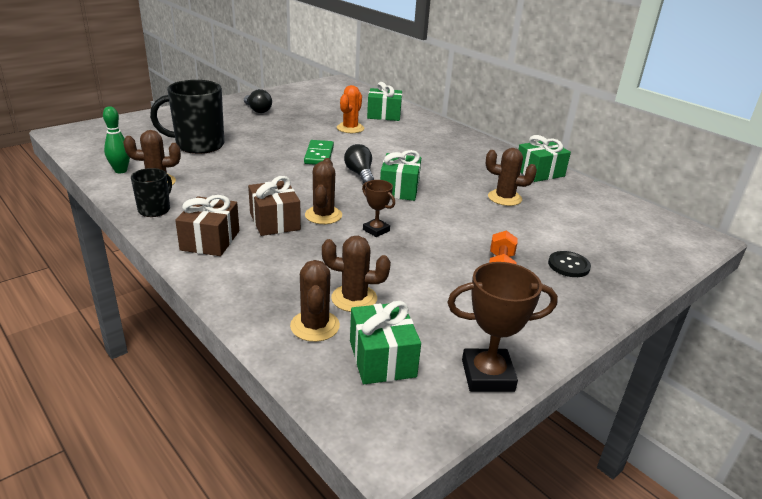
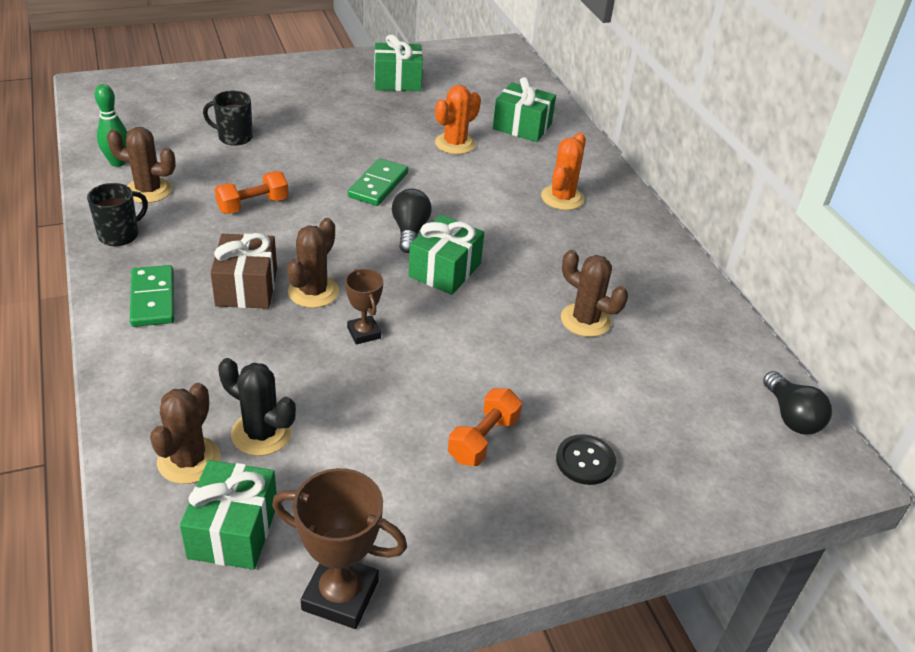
camera: 20 degrees right, 10 degrees up
(198, 145) = (234, 137): black mug -> black mug, size x0.54
(210, 240) = (153, 299): brown gift -> green domino
(242, 178) = (253, 205): none -> orange dumbbell
(257, 110) = (350, 87): black light bulb -> black light bulb (791, 416)
(354, 298) = (261, 433): brown cactus -> black cactus
(438, 144) = (562, 198): none -> orange cactus
(539, 172) = (678, 285): green gift -> green gift (397, 81)

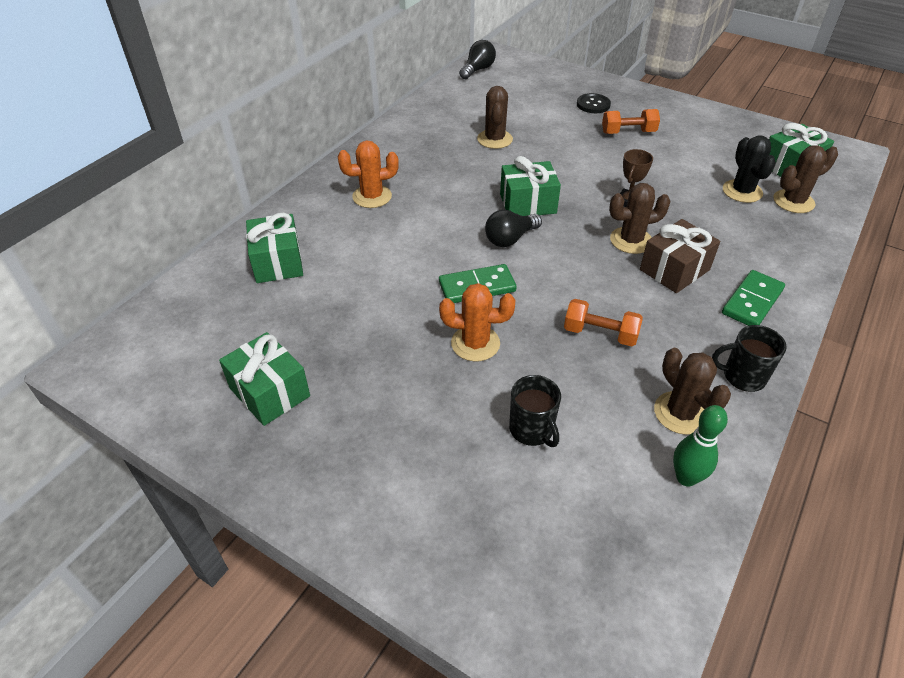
camera: 125 degrees left, 5 degrees up
(340, 595) = (758, 127): brown trophy -> none
(455, 144) = (357, 283): orange cactus -> orange cactus (475, 343)

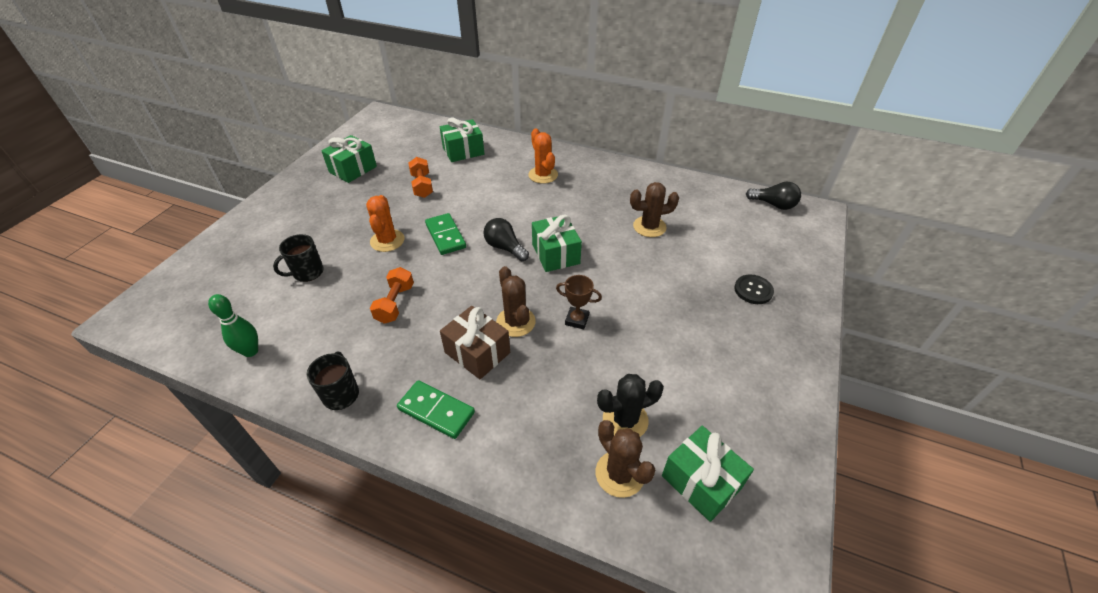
camera: 80 degrees right, 0 degrees up
(628, 132) = (708, 320): orange dumbbell -> orange dumbbell (422, 186)
(680, 413) = (309, 350): brown cactus -> none

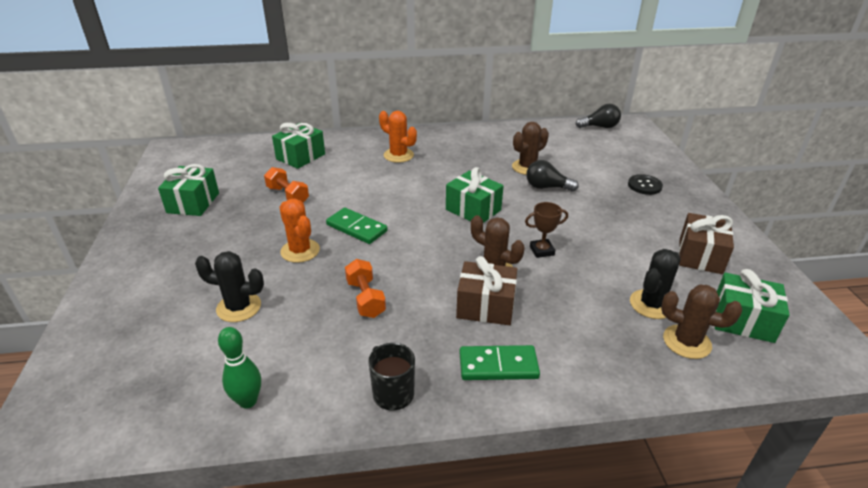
camera: 30 degrees left, 10 degrees down
(307, 273) = (239, 307): black mug -> black cactus
(505, 247) = (423, 219): black light bulb -> black light bulb (547, 187)
(731, 393) = (700, 256): none -> brown gift

